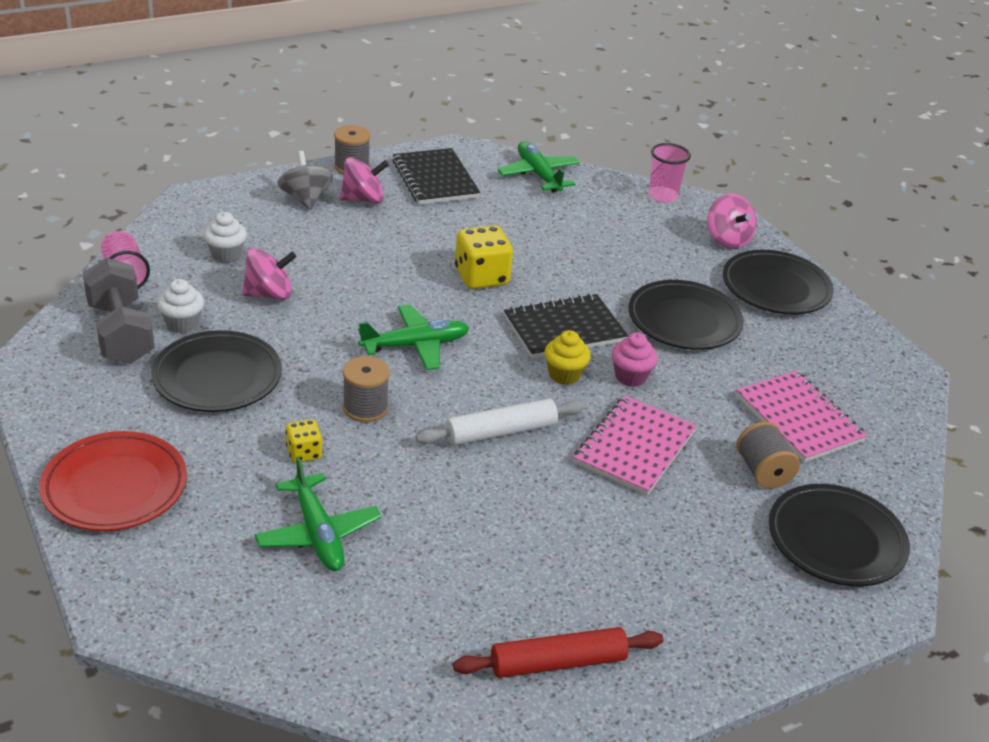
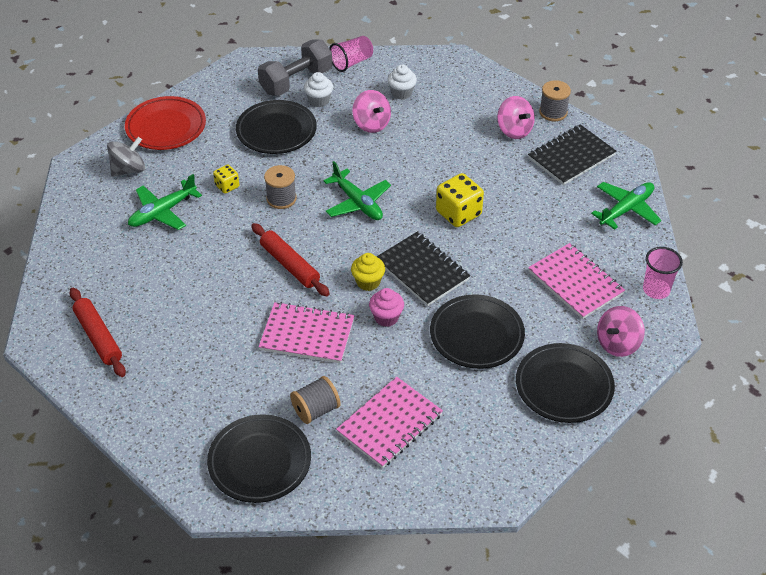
camera: 75 degrees right, 10 degrees up
(305, 199) = (493, 104): grey spinning top -> grey spinning top (128, 169)
(501, 432) = (289, 265): white rolling pin -> red rolling pin
(631, 237) = (575, 283): none -> pink notebook

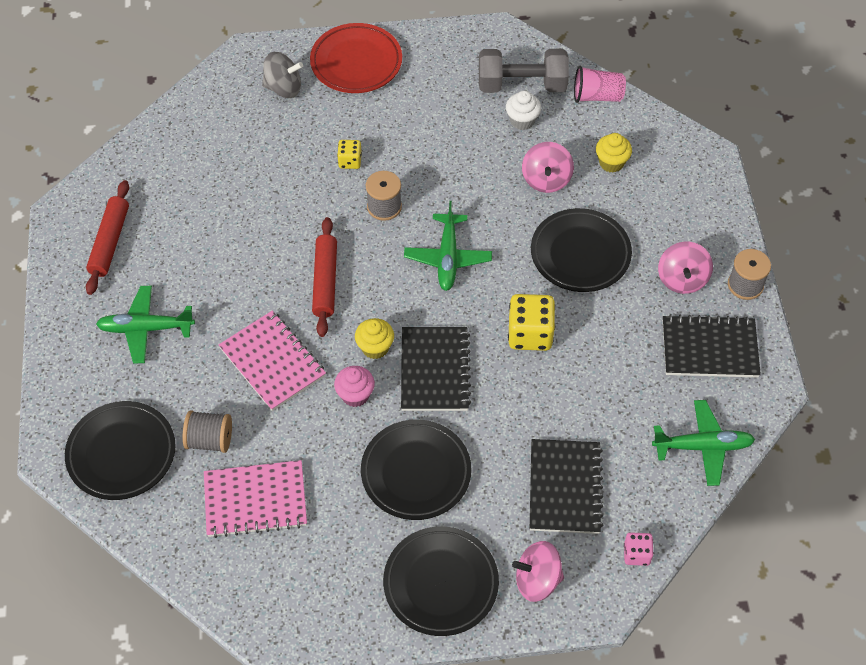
camera: 40 degrees right, 10 degrees up
(162, 212) = (271, 152): green plane -> green plane (145, 328)
(276, 131) = (449, 130): black plate -> black plate (580, 254)
(401, 93) = (611, 163): white cupcake -> yellow cupcake
(575, 283) = (565, 488): pink notebook -> black notebook
(656, 290) = (636, 554): pink cup -> pink dice

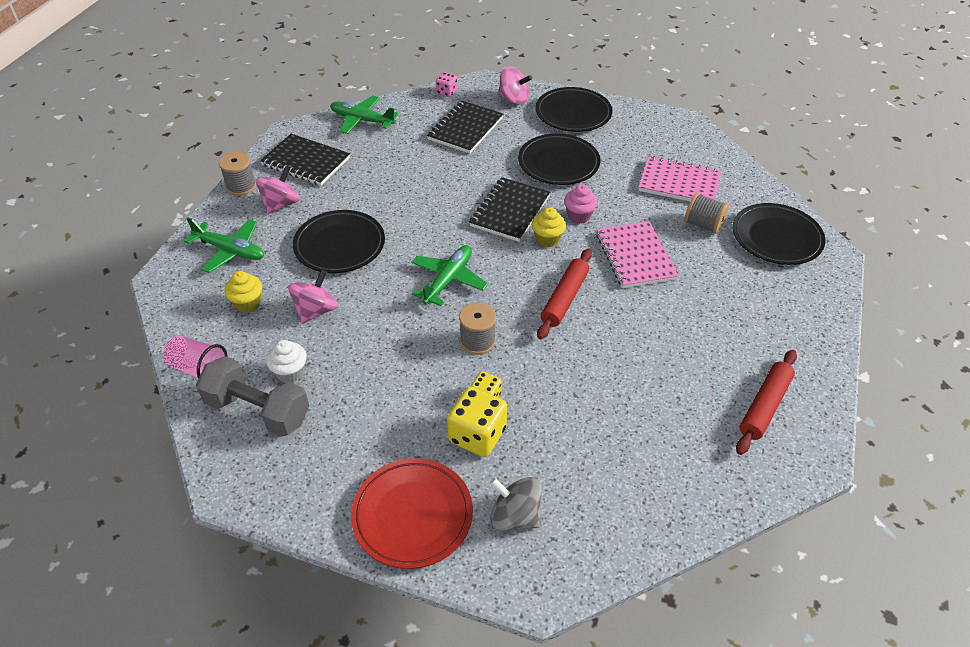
camera: 155 degrees left, 10 degrees down
(145, 328) = (740, 316): green plane -> green plane (230, 251)
(530, 334) = (423, 209): yellow dice -> yellow dice (477, 435)

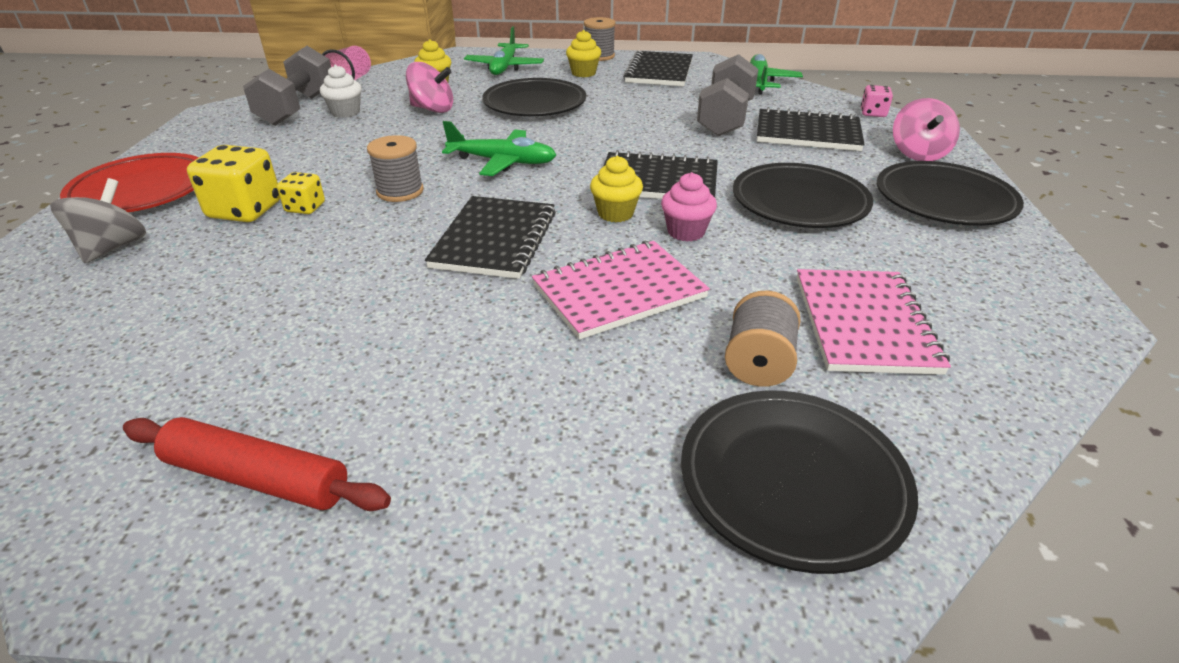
camera: 75 degrees right, 10 degrees down
(281, 204) = (583, 73): pink spinning top -> yellow cupcake
(423, 155) = (725, 119): none -> grey dumbbell
(564, 298) = (494, 240): red rolling pin -> black notebook

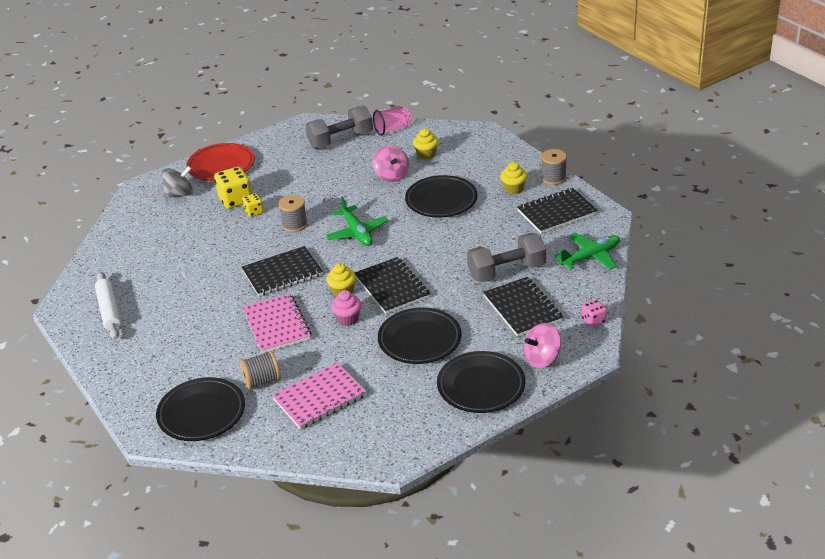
camera: 55 degrees right, 0 degrees up
(257, 477) = (109, 310): red rolling pin -> white rolling pin
(346, 112) = (354, 155): white cupcake -> none
(504, 67) = (484, 159): green plane -> none
(619, 292) = (277, 325): pink notebook -> pink notebook turned 45 degrees clockwise

